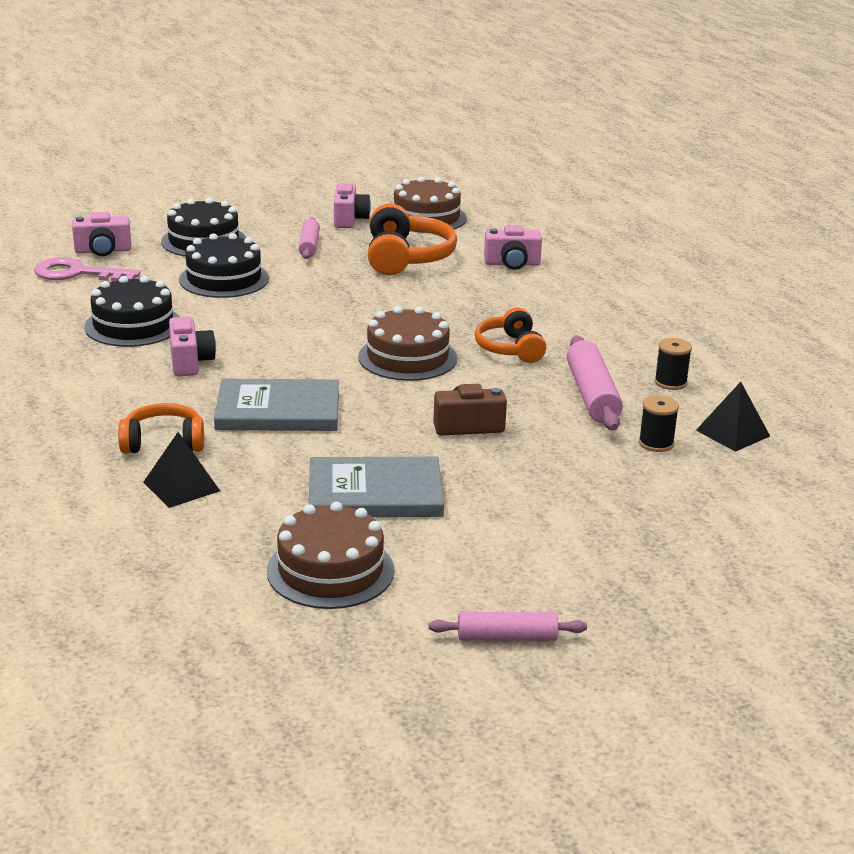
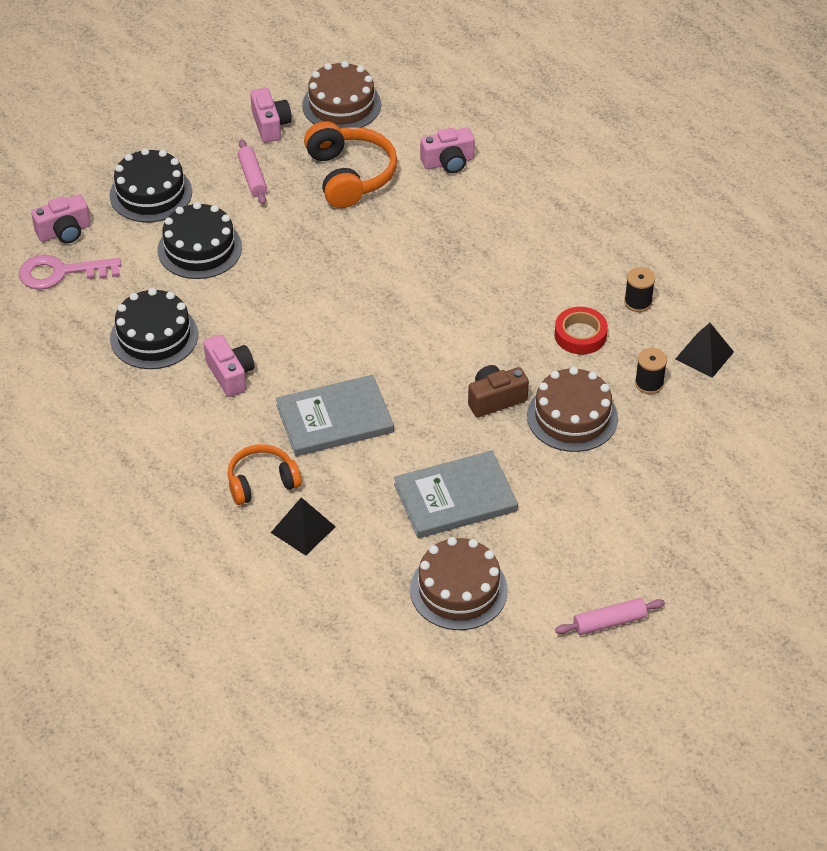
camera: 15 degrees left, 20 degrees up
(407, 357) = (411, 322): brown cake -> brown cake (572, 417)
(510, 348) = (492, 289): orange headphones -> none
(592, 395) = (580, 335): pink rolling pin -> red tape

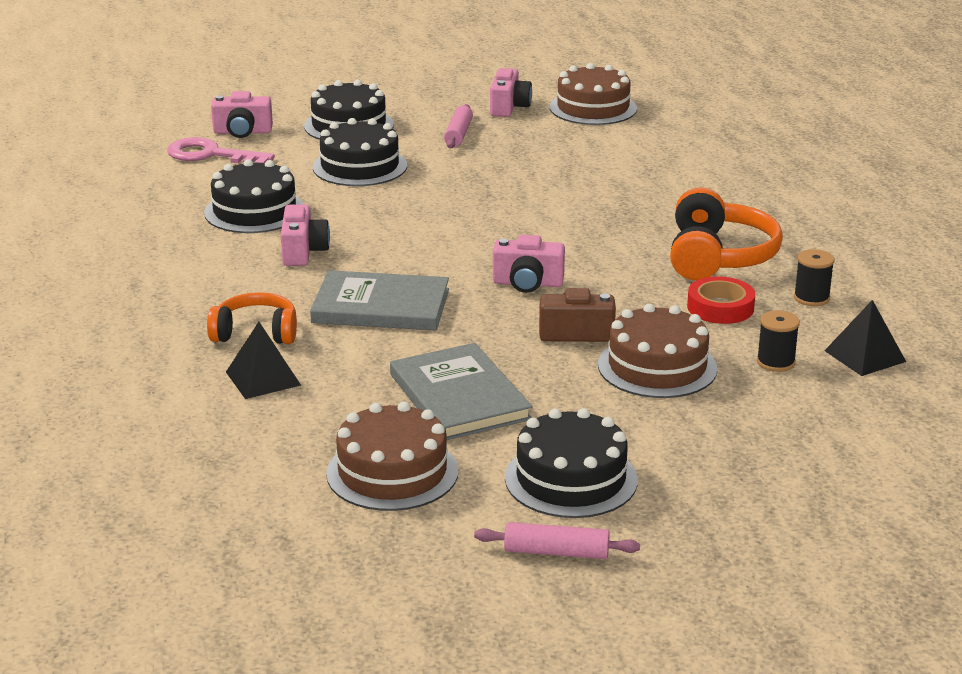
camera: 25 degrees right, 20 degrees down
(350, 175) = (559, 151): orange headphones -> orange headphones (718, 256)
(448, 162) = (673, 162): pink camera -> pink camera (527, 283)
(455, 498) = (459, 397): grey book -> grey book turned 60 degrees clockwise
(579, 552) = (571, 479): none -> black cake

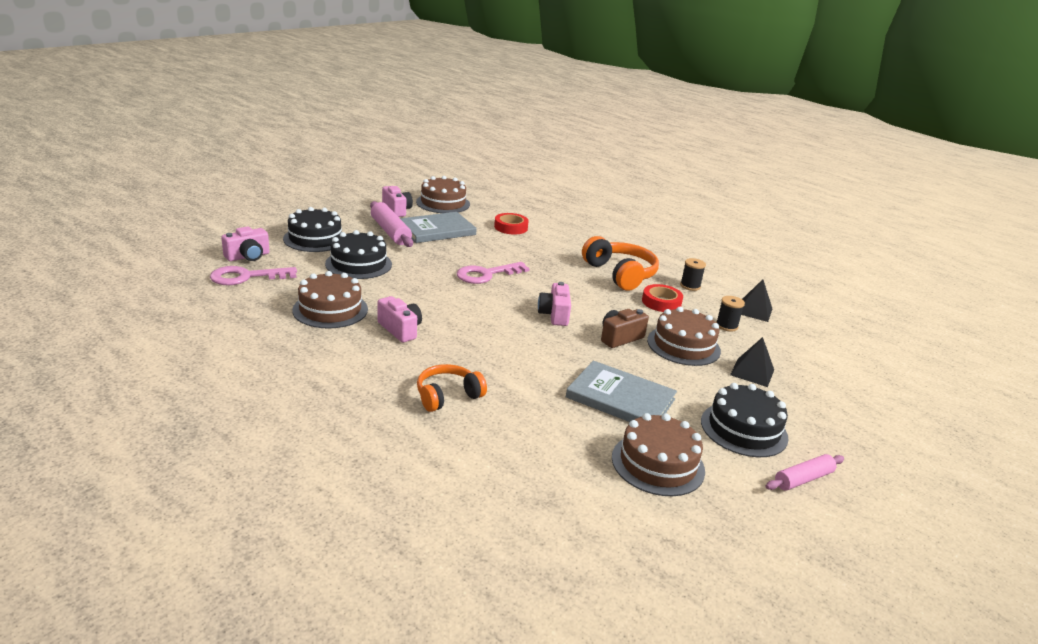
camera: 40 degrees left, 0 degrees up
(254, 211) = (330, 309): black cake -> brown cake
(263, 378) = (496, 427): black pyramid -> black pyramid (752, 372)
(381, 306) = (497, 353): grey book -> grey book (437, 230)
(458, 134) = (390, 232): pink rolling pin -> pink rolling pin, size x1.58
(510, 214) = (486, 274): none -> pink key
(527, 283) = (554, 315): pink camera -> pink camera turned 120 degrees clockwise
(646, 160) = (511, 227): none -> red tape

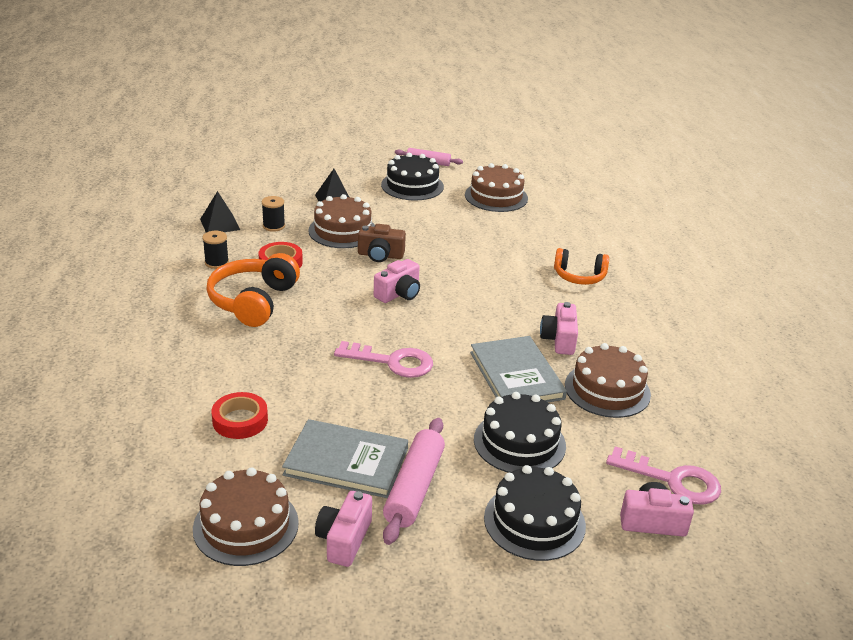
camera: 135 degrees left, 5 degrees up
(620, 398) = (458, 226): grey book -> grey book (516, 375)

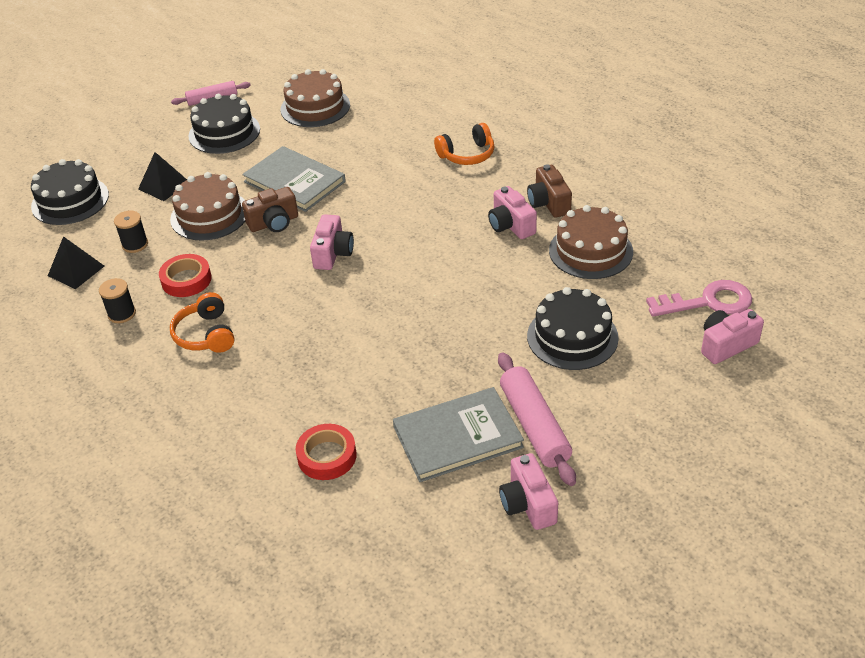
camera: 30 degrees left, 10 degrees up
(246, 525) = (438, 544): brown cake -> none
(253, 301) = (206, 334): orange headphones -> orange headphones, size x0.65
(392, 362) = (397, 323): pink key -> none
(516, 375) = (510, 277): grey book -> grey book (294, 181)
(534, 521) = (648, 397): black cake -> black cake (70, 200)
(609, 339) = (548, 203): none -> brown camera

